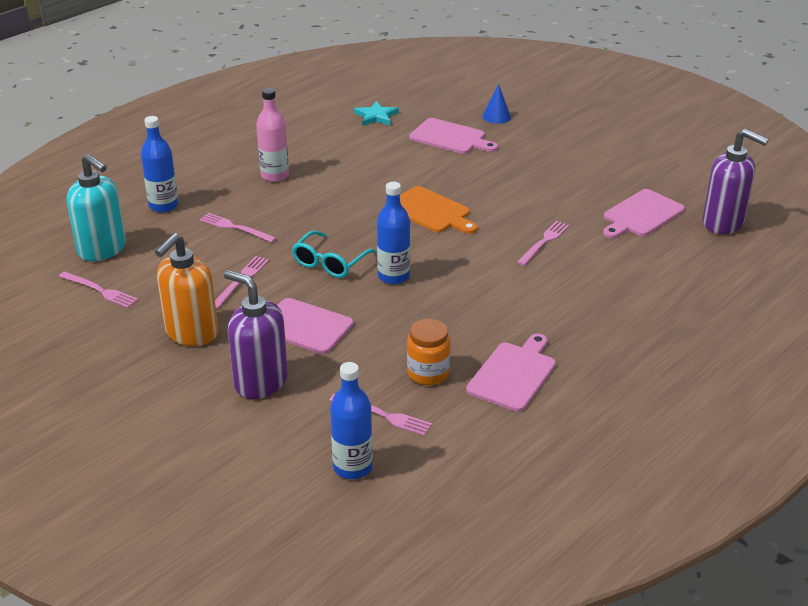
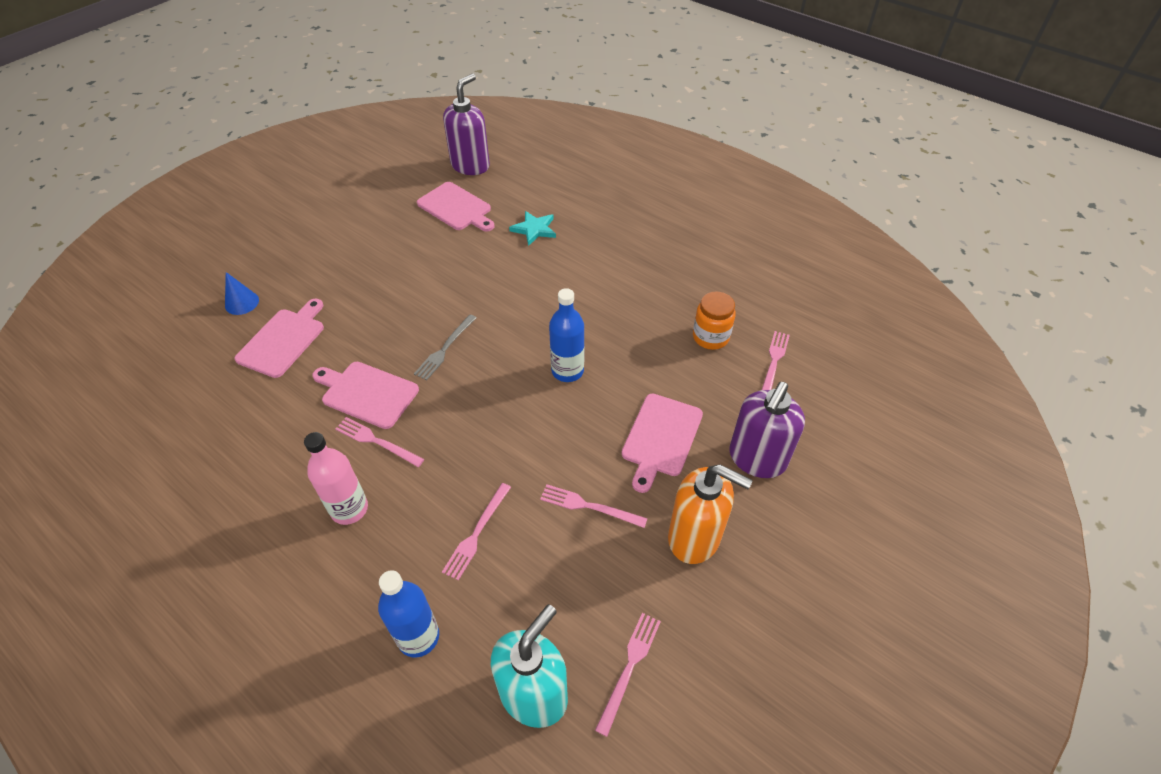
camera: 95 degrees left, 15 degrees up
(330, 262) = (546, 426): turquoise glasses -> none
(352, 467) = (842, 377): blue bottle -> none
(376, 116) = (208, 415): turquoise star -> turquoise star (534, 229)
(431, 211) = (445, 349): orange cutting board -> grey fork
(513, 374) = (698, 285): pink cutting board -> pink cutting board (367, 393)
(544, 242) = (502, 267): pink fork -> pink fork (376, 441)

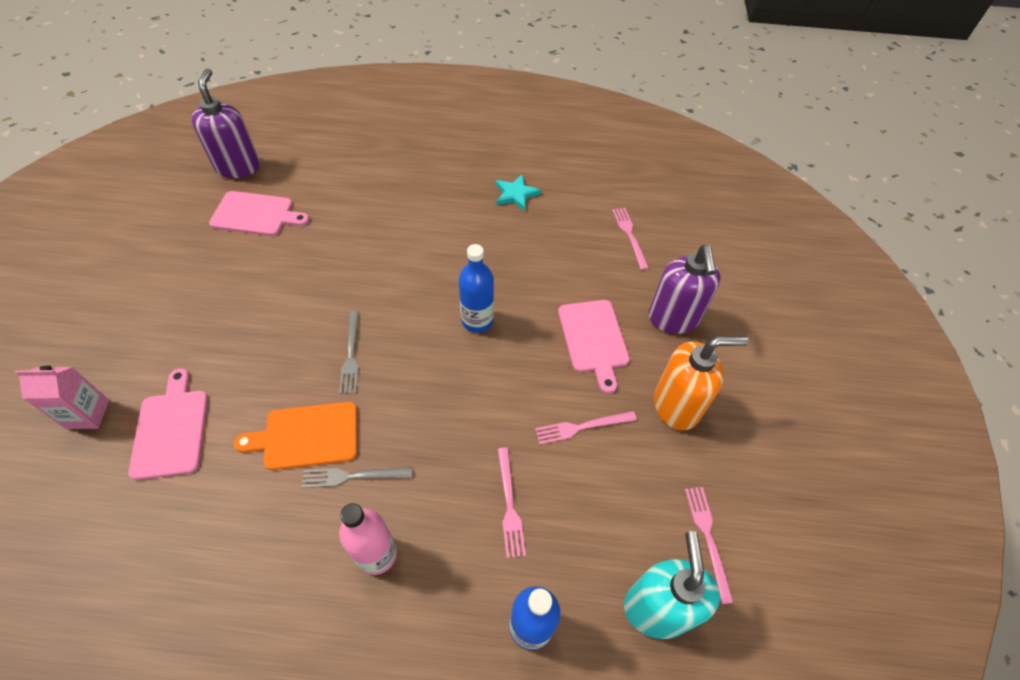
camera: 35 degrees left, 5 degrees up
(242, 303) = (88, 414): blue cone -> pink carton
(367, 393) = (306, 436): pink cutting board -> orange cutting board
(376, 441) = (353, 476): pink fork -> grey fork
(534, 229) = (350, 205): turquoise star -> turquoise star (516, 194)
(710, 337) = (569, 236): orange jar -> none

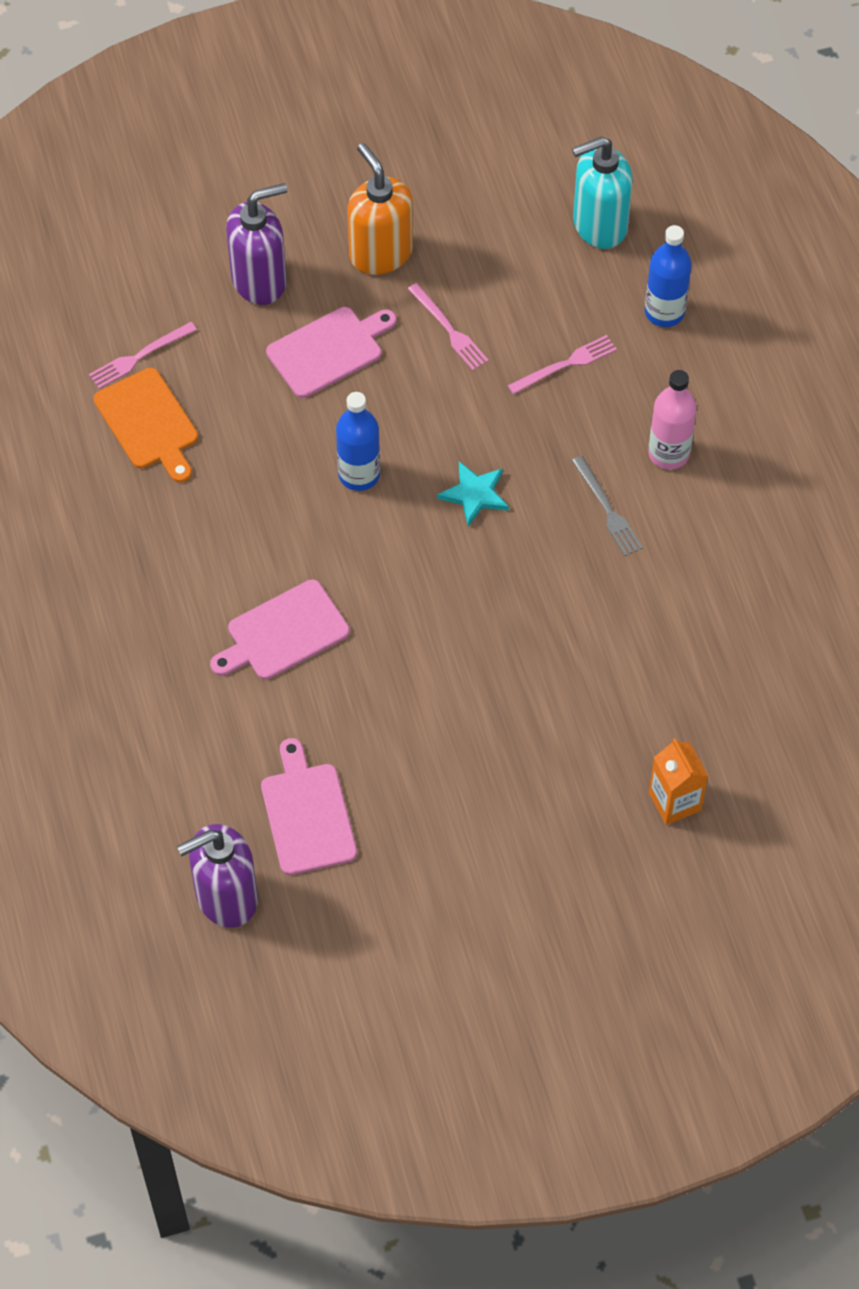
camera: 110 degrees left, 5 degrees up
(88, 414) = (674, 801): pink carton -> orange carton
(171, 429) = (647, 706): pink cutting board -> pink cutting board (283, 633)
(306, 436) = (588, 573): orange cutting board -> orange cutting board (148, 423)
(351, 355) = (470, 582): grey fork -> none
(516, 194) = (119, 510): turquoise star -> turquoise star (475, 494)
(708, 538) = (514, 200): pink fork -> none

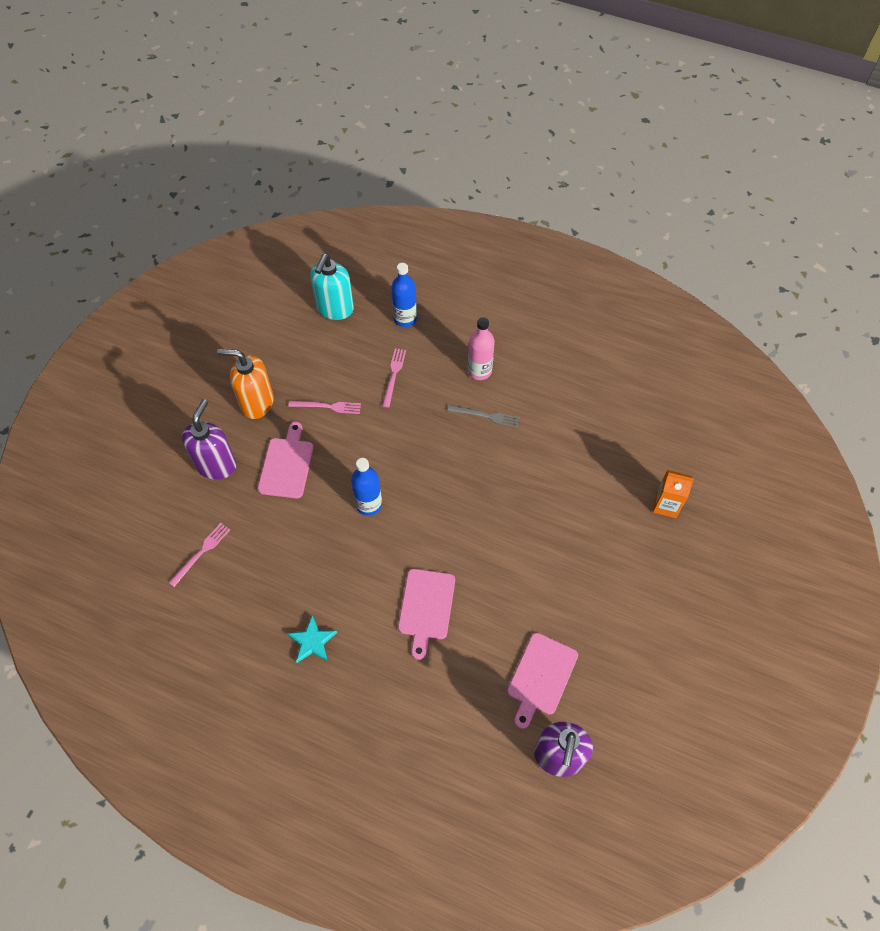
camera: 50 degrees left, 0 degrees up
(139, 356) = (201, 552): pink fork -> pink fork turned 150 degrees counterclockwise
(148, 423) = (244, 578): orange cutting board -> none
(307, 814) = (541, 677): pink cutting board -> pink cutting board turned 90 degrees counterclockwise
(475, 494) = (427, 463): turquoise star -> turquoise star (312, 641)

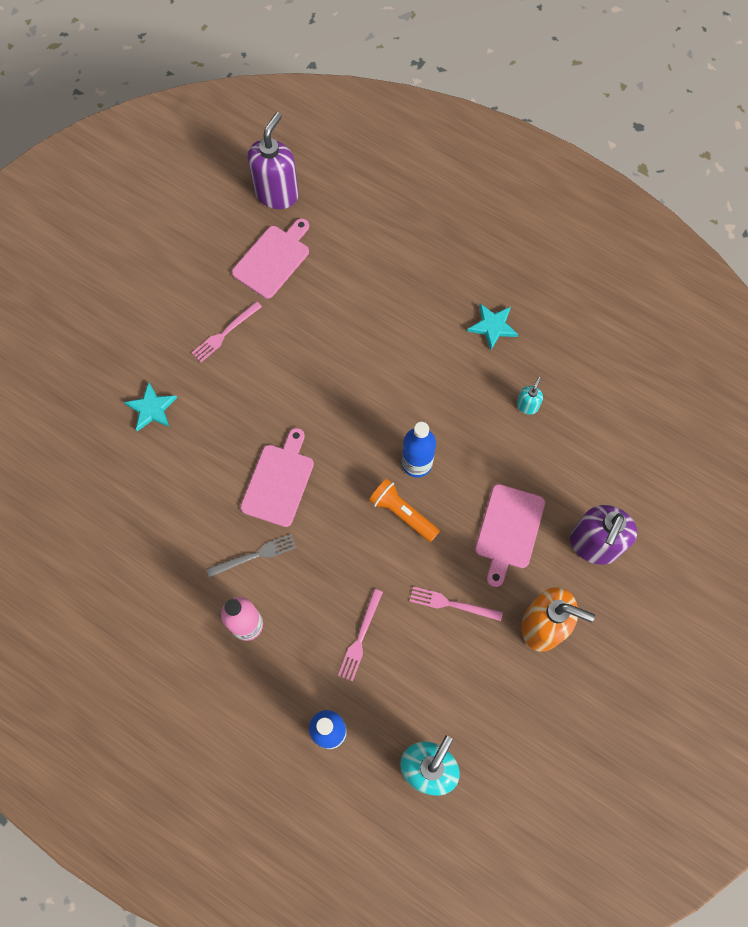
camera: 170 degrees left, 10 degrees up
(201, 552) = (609, 438): pink fork -> pink fork (225, 333)
(275, 569) = (527, 405): none -> turquoise soap dispenser
(375, 464) = (402, 513): none -> orange flashlight
(426, 607) = (372, 340): pink cutting board -> pink cutting board (279, 481)
(486, 416) = (255, 555): grey fork -> grey fork turned 135 degrees clockwise
(607, 513) = (151, 408): none -> turquoise star
(666, 505) = (83, 407): orange carton -> none

